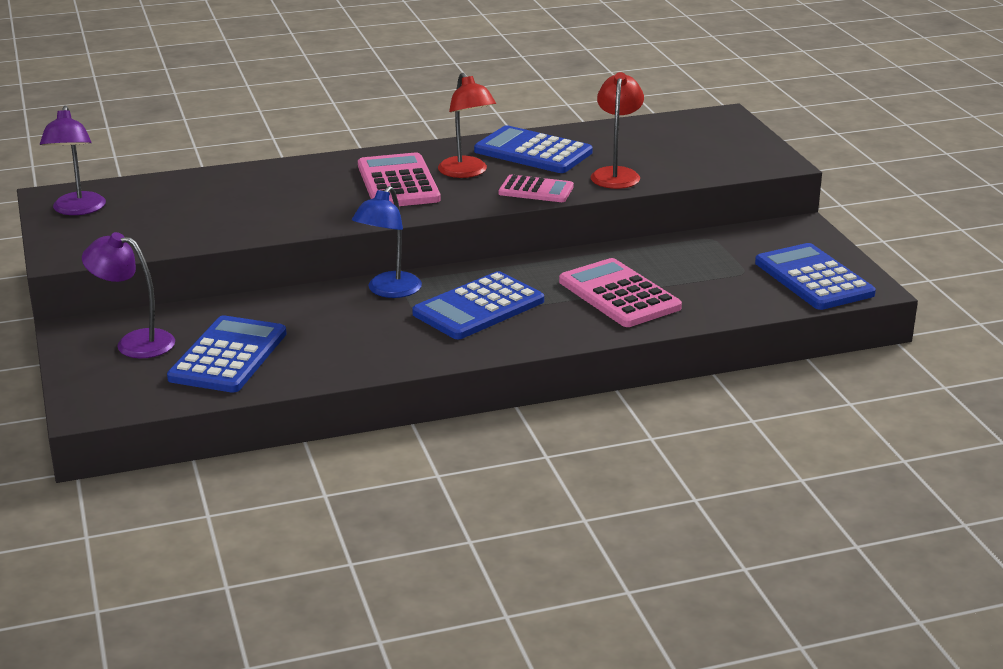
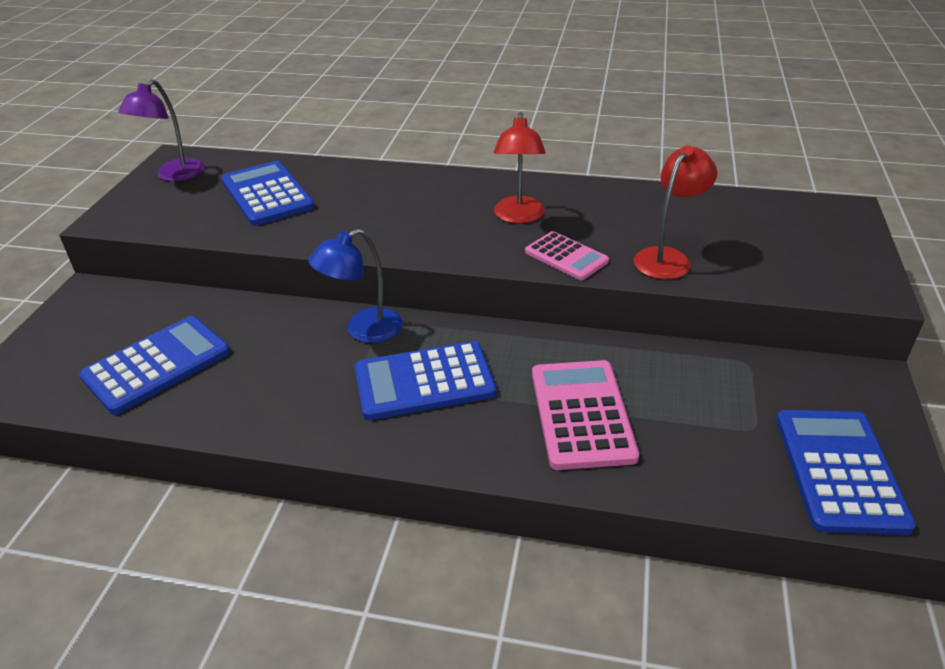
camera: 30 degrees right, 10 degrees up
(135, 342) = (110, 321): purple lamp -> none
(398, 183) = (445, 213): pink calculator -> none
(533, 152) = (604, 208): blue calculator -> blue calculator (267, 194)

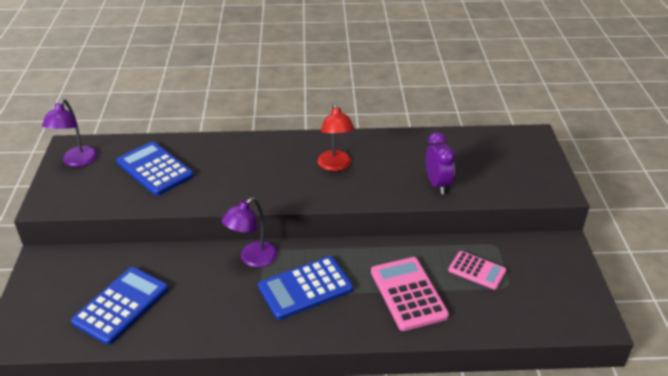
camera: 15 degrees left, 0 degrees up
(363, 330) = (252, 259): blue lamp -> purple lamp
(566, 256) = (375, 192): pink calculator -> pink calculator (477, 270)
(667, 258) = (437, 184): red lamp -> purple clock
(839, 470) = (558, 303): blue calculator -> none

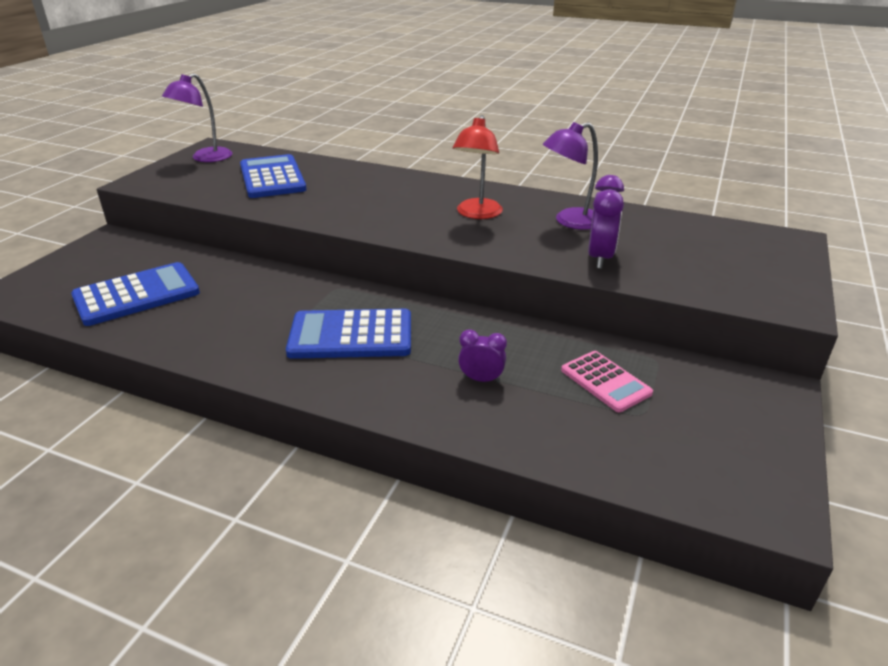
camera: 25 degrees right, 5 degrees down
(252, 259) = (316, 291): purple lamp -> purple lamp (570, 221)
(408, 293) = (481, 379): pink calculator -> purple clock

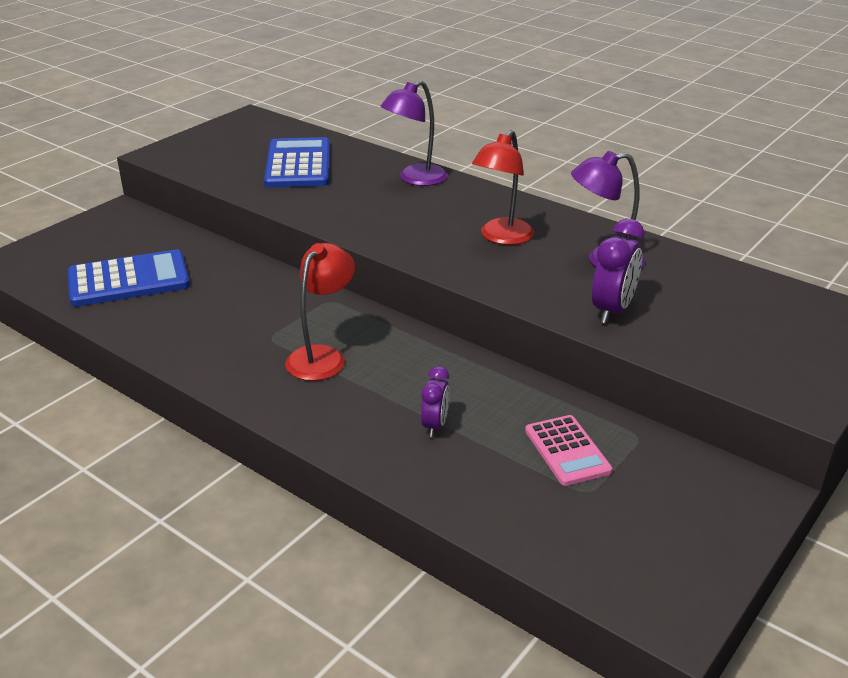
camera: 15 degrees right, 0 degrees up
(205, 158) = (237, 131): purple lamp -> purple lamp (415, 179)
(351, 335) = (322, 356): blue calculator -> red lamp
(481, 379) = (435, 426): purple clock -> purple clock turned 75 degrees clockwise

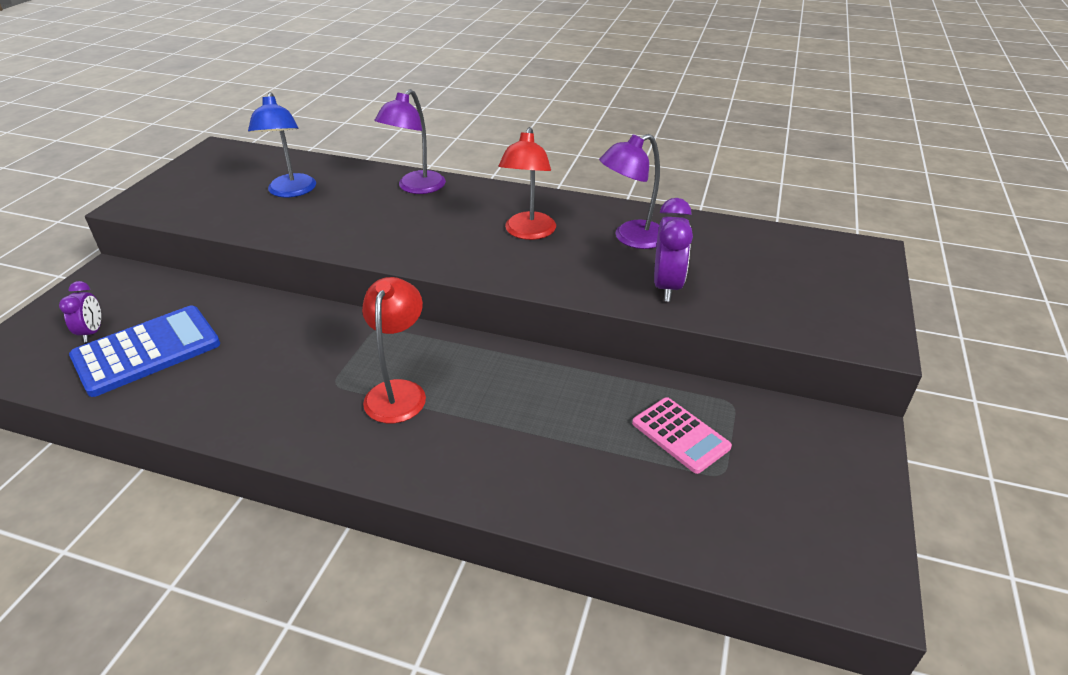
camera: 20 degrees left, 5 degrees up
(298, 164) = (291, 191): blue calculator -> blue lamp
(435, 426) = (547, 441): purple clock -> purple clock (92, 332)

